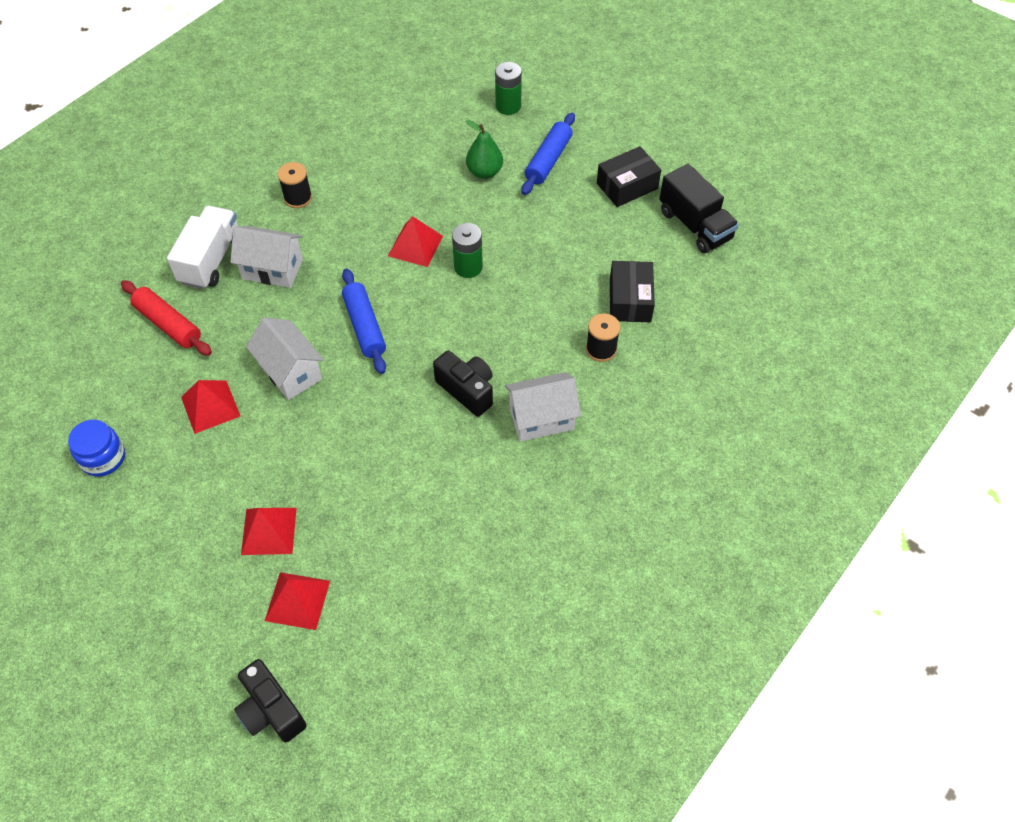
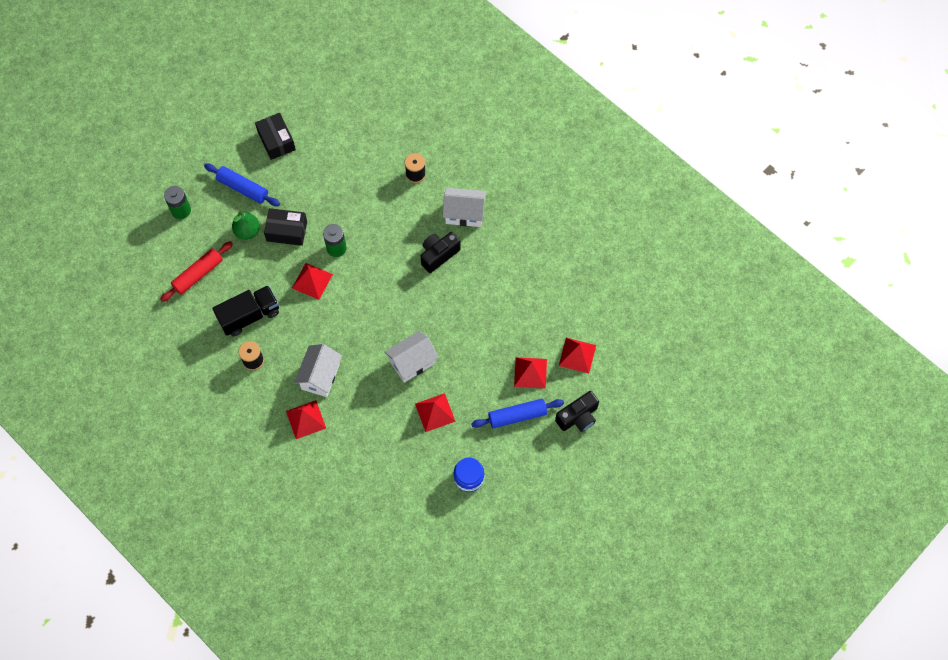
camera: 85 degrees left, 10 degrees up
(168, 324) = (362, 445): red rolling pin -> red rolling pin (198, 274)
(211, 260) = (305, 419): white truck -> red pyramid
(271, 710) = (642, 368): black camera -> black camera (578, 417)
(365, 326) = (380, 315): blue rolling pin -> blue rolling pin (517, 416)
(541, 418) = (464, 214): white house -> white house turned 75 degrees counterclockwise
(630, 300) = (378, 152): black box -> black box (287, 231)
(695, 225) = (319, 105): black truck -> black truck (249, 316)

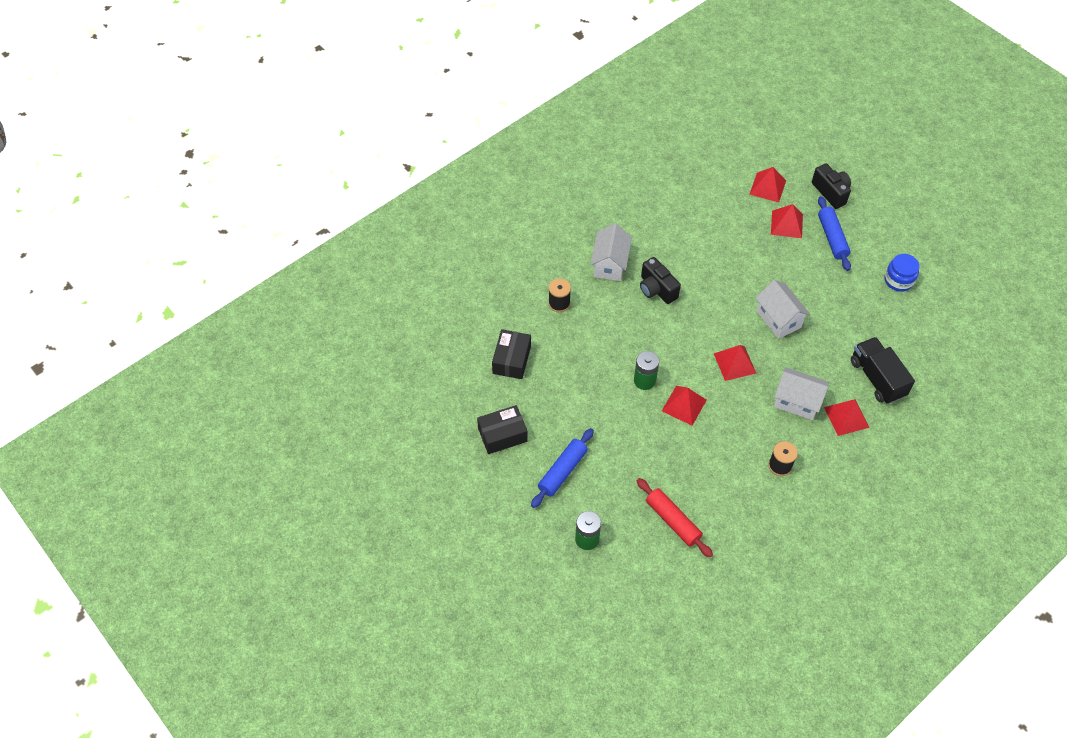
camera: 85 degrees left, 10 degrees down
(247, 231) = (619, 468): green pear -> none
(249, 316) = (726, 468): black truck -> black truck (877, 378)
(287, 231) = (621, 428): black box -> black box (511, 360)
(435, 412) = (832, 303): red pyramid -> red pyramid (734, 363)

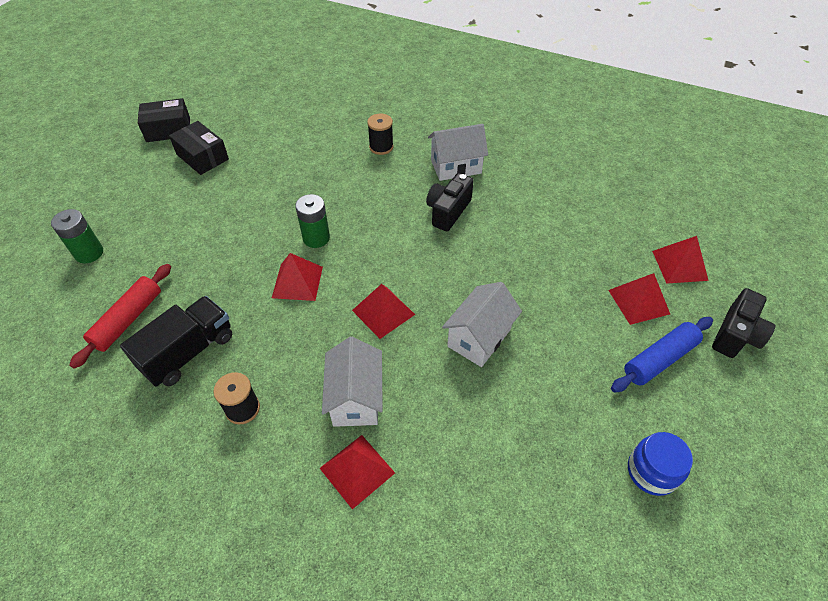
camera: 65 degrees right, 5 degrees down
(511, 360) = (294, 137): black box -> black box (168, 129)
(562, 471) = (171, 210): blue rolling pin -> none
(877, 378) = (448, 494): black truck -> black truck (188, 352)

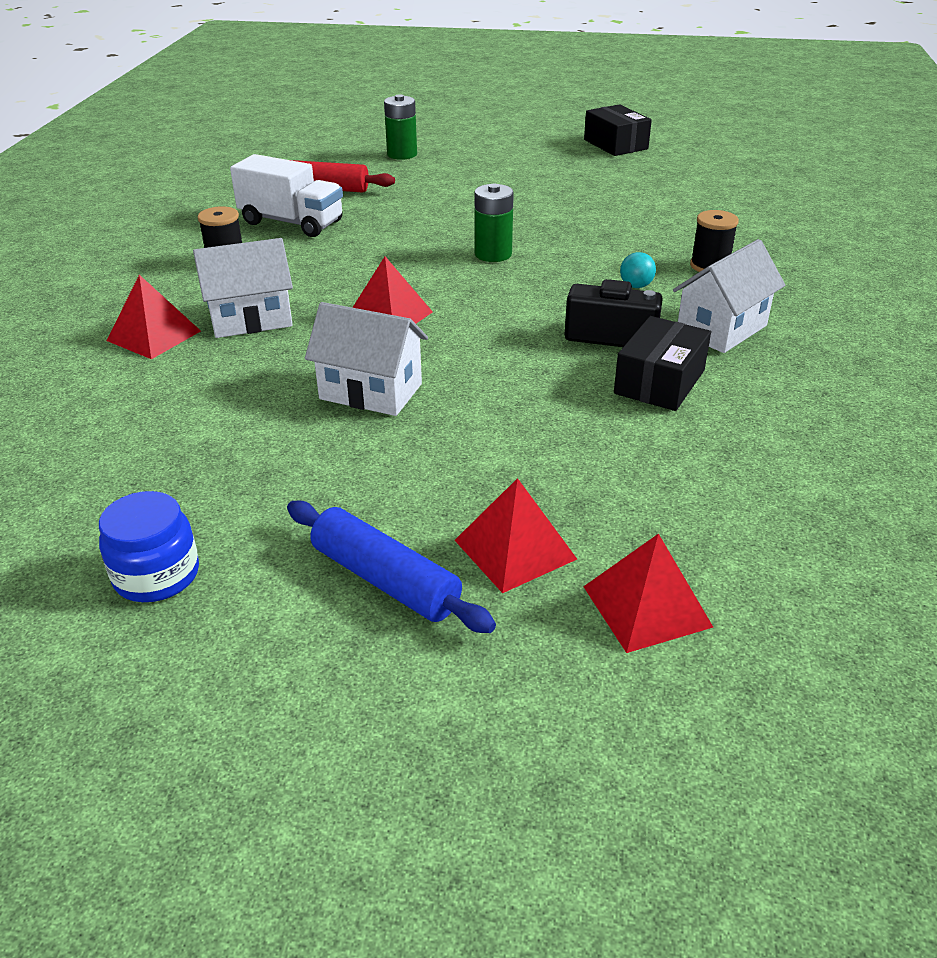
camera: 75 degrees right, 15 degrees down
(188, 352) = (291, 222): black truck -> white truck
(202, 157) = (585, 169): black box -> black box (659, 382)
(297, 282) = (413, 256): red pyramid -> none
(392, 184) = (636, 286): none -> turquoise ball
(456, 167) = (721, 329): white house -> white house turned 75 degrees clockwise
(736, 335) = (485, 696): black camera -> none

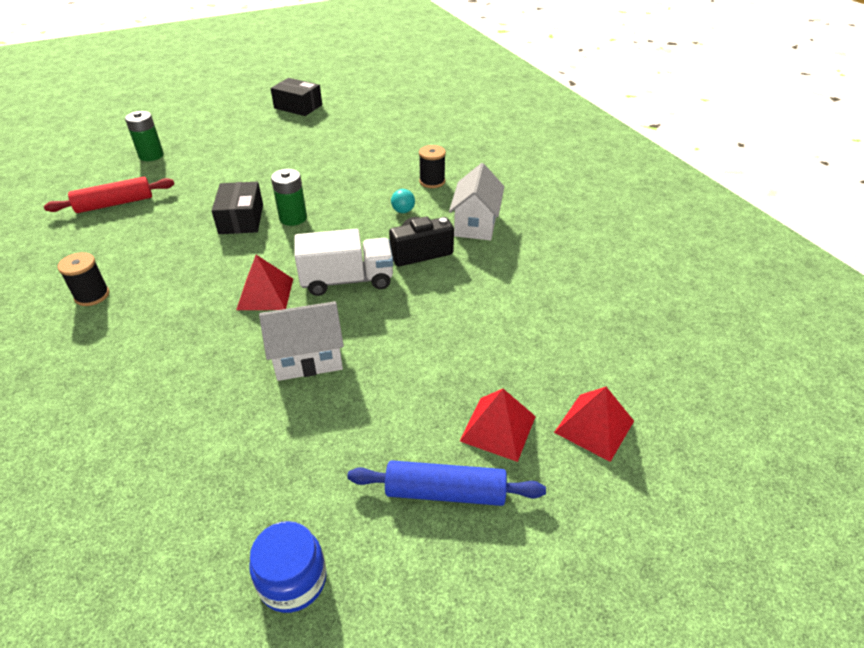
camera: 35 degrees left, 5 degrees up
(154, 335) = (92, 385): red pyramid -> none
(250, 319) = (162, 338): white house -> none
(291, 222) = (116, 242): white truck -> white truck (347, 280)
(659, 382) = (474, 274): black box -> black box (241, 219)

